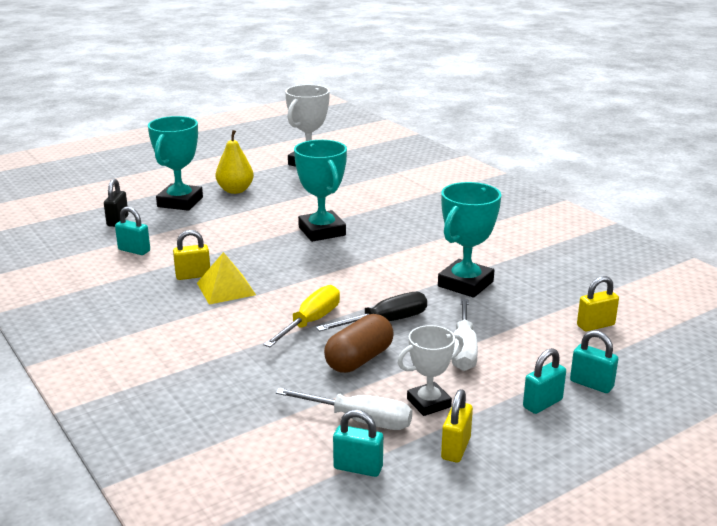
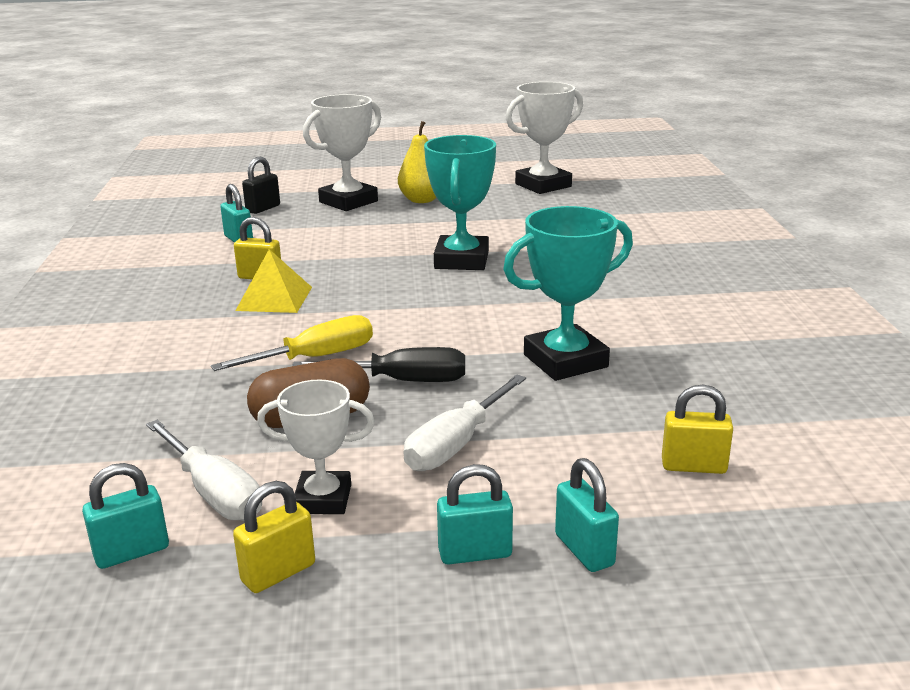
camera: 30 degrees right, 0 degrees up
(180, 202) = (348, 202): turquoise trophy -> white trophy
(358, 468) = (132, 552): turquoise padlock -> turquoise padlock turned 75 degrees counterclockwise

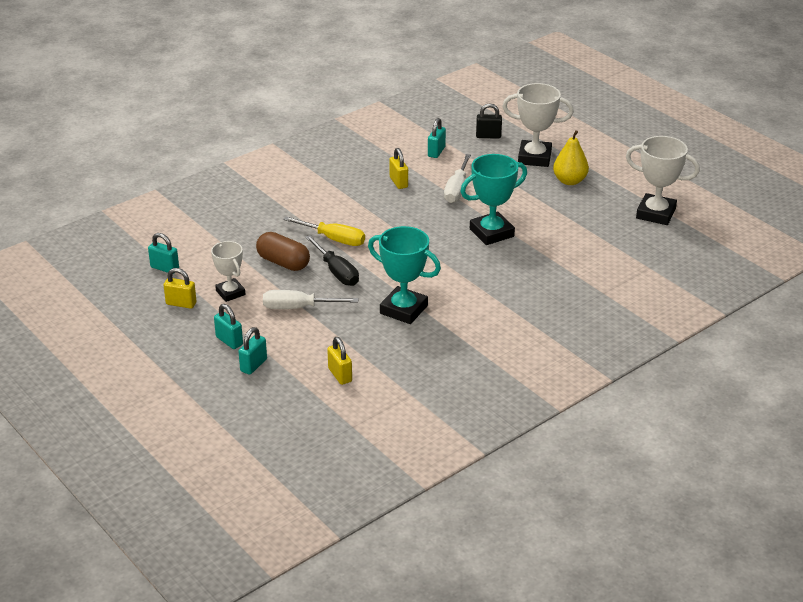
camera: 55 degrees right, 10 degrees up
(214, 493) = (211, 267): white screwdriver -> white screwdriver (456, 190)
(274, 298) = (380, 199): yellow pyramid -> none

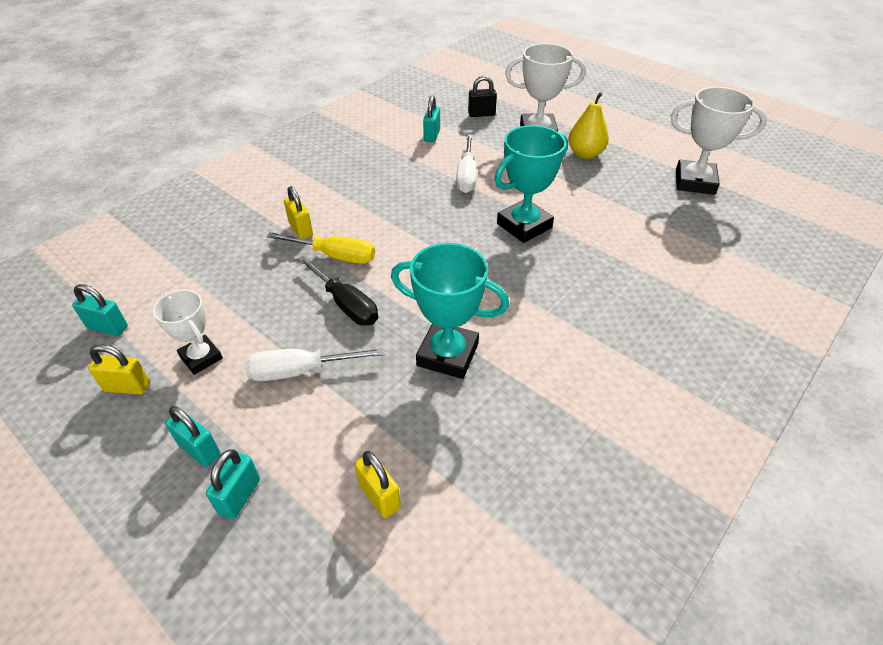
camera: 10 degrees left, 10 degrees up
(283, 262) = (273, 298): brown capsule -> none
(398, 182) = (399, 174): yellow padlock -> yellow padlock (301, 229)

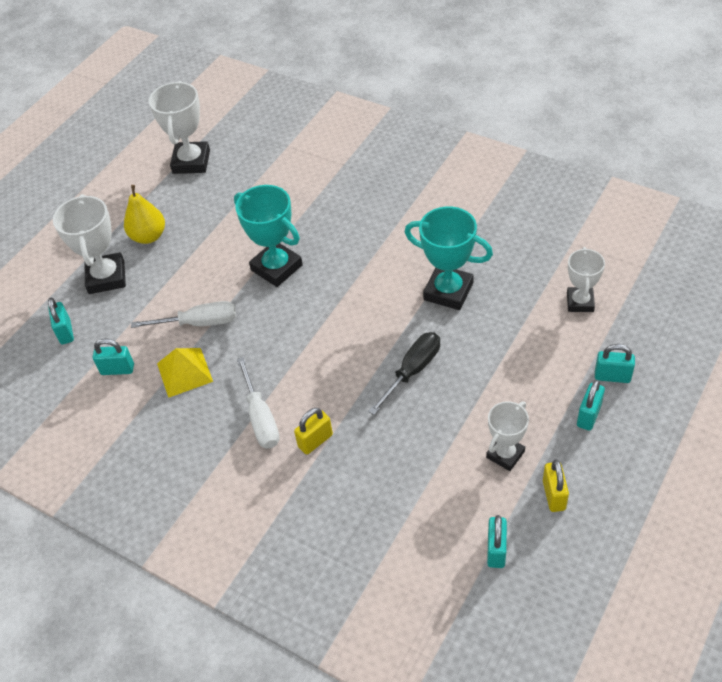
camera: 95 degrees left, 5 degrees up
(299, 371) = (495, 379): white screwdriver -> white screwdriver (261, 418)
(335, 256) = (350, 398): yellow screwdriver -> none
(379, 496) = (580, 302): yellow padlock -> white trophy
(414, 166) = (184, 372): none -> yellow pyramid
(447, 354) = (448, 291): turquoise trophy -> turquoise trophy turned 75 degrees counterclockwise
(481, 114) = (65, 332): black padlock -> turquoise padlock

